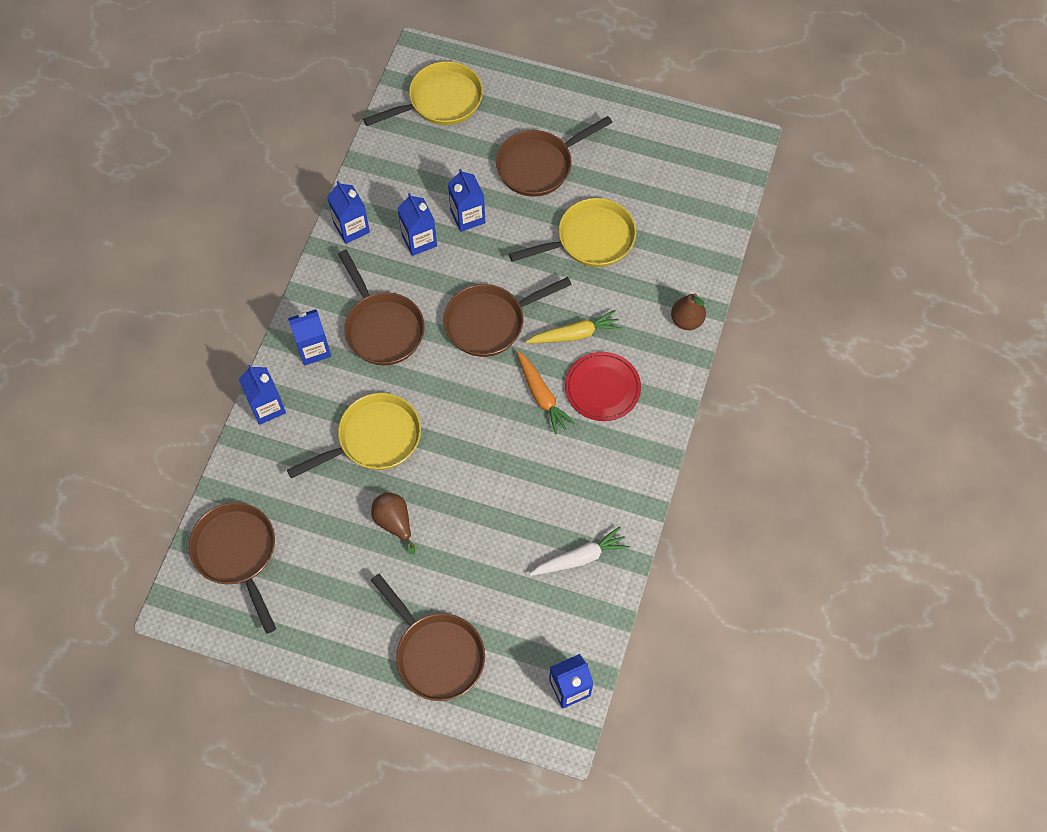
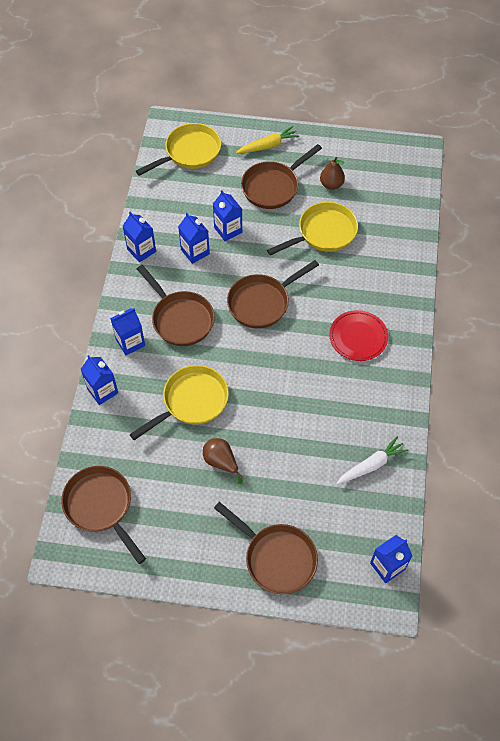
camera: 10 degrees left, 5 degrees down
(542, 396) = (313, 350): orange carrot -> none
(575, 334) = (328, 301): yellow carrot -> yellow carrot (268, 145)
(686, 320) = (409, 279): brown pear -> brown pear (331, 185)

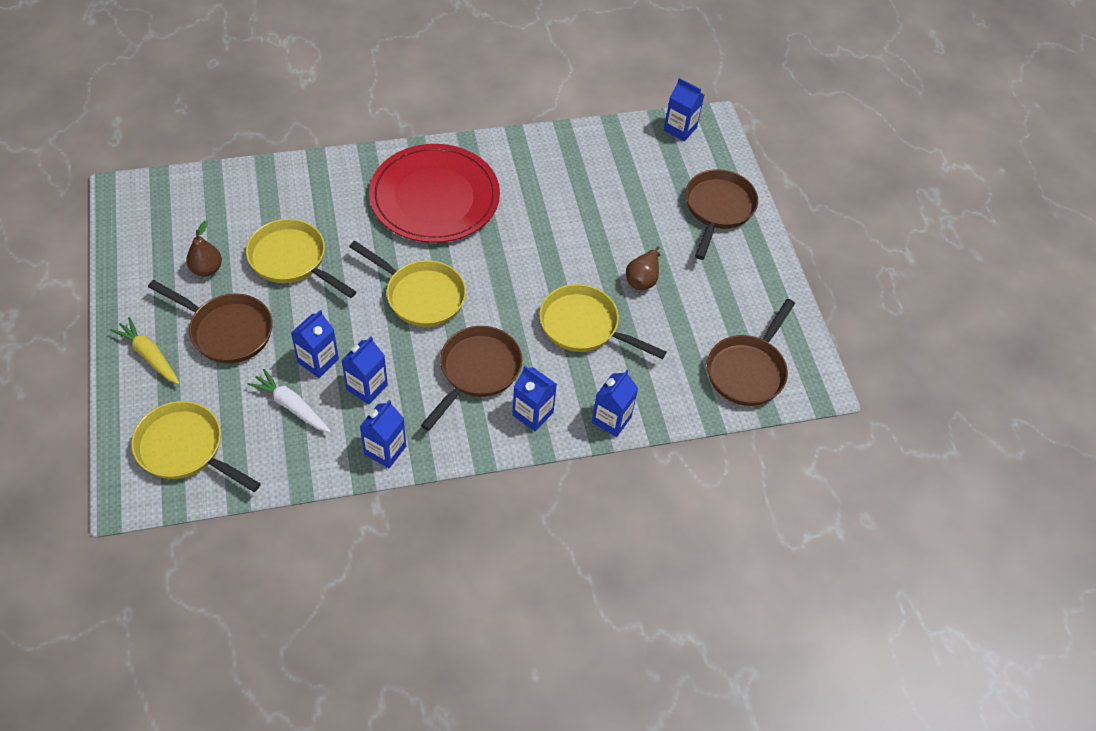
camera: 115 degrees left, 5 degrees down
(262, 302) = (421, 295): brown pan -> yellow pan
(358, 337) = (434, 197): red plate -> red plate, size x1.87
(371, 465) = (584, 158): white carrot -> white carrot (291, 406)

